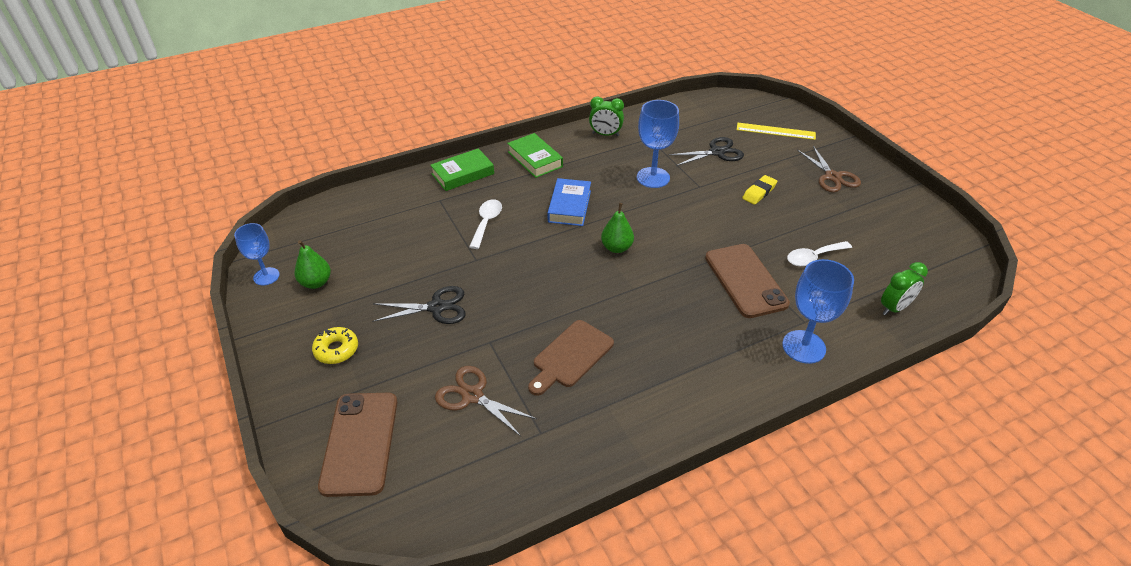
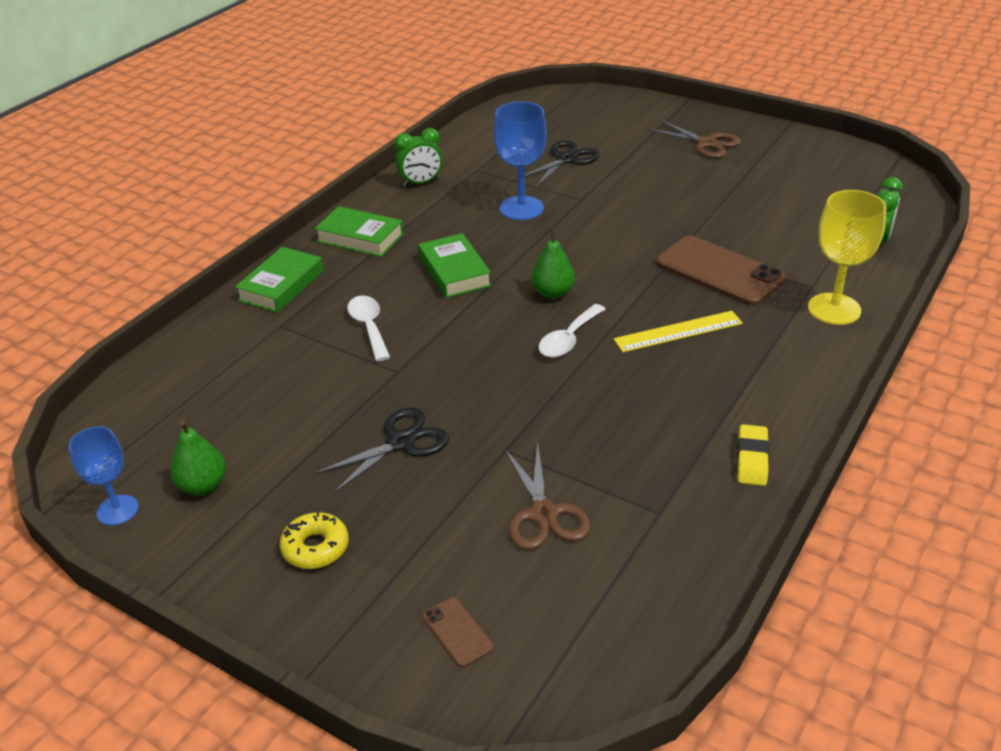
camera: 30 degrees left, 5 degrees down
(359, 443) = (457, 632): brown phone -> brown phone, size x0.45
(472, 396) = (543, 514): brown scissors -> brown scissors turned 105 degrees counterclockwise
(569, 206) = (454, 272): blue book -> green book
(570, 356) = (613, 422): brown cutting board -> none
(759, 192) = (649, 183): yellow eraser -> yellow eraser (752, 459)
(775, 131) = (607, 119): yellow ruler -> yellow ruler (678, 331)
(803, 347) = (834, 309): blue goblet -> yellow goblet
(813, 257) = (762, 224): white spoon -> white spoon (568, 339)

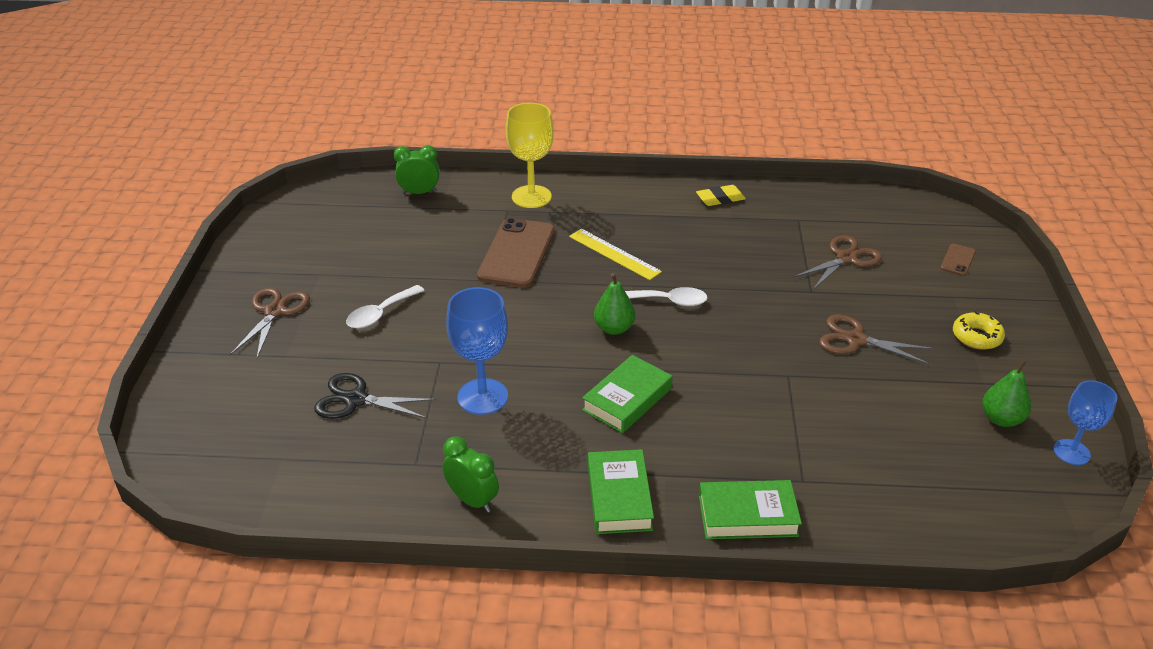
camera: 120 degrees left, 0 degrees up
(369, 327) = (751, 418): white spoon -> white spoon (380, 314)
(401, 443) = (855, 340): black scissors -> brown scissors

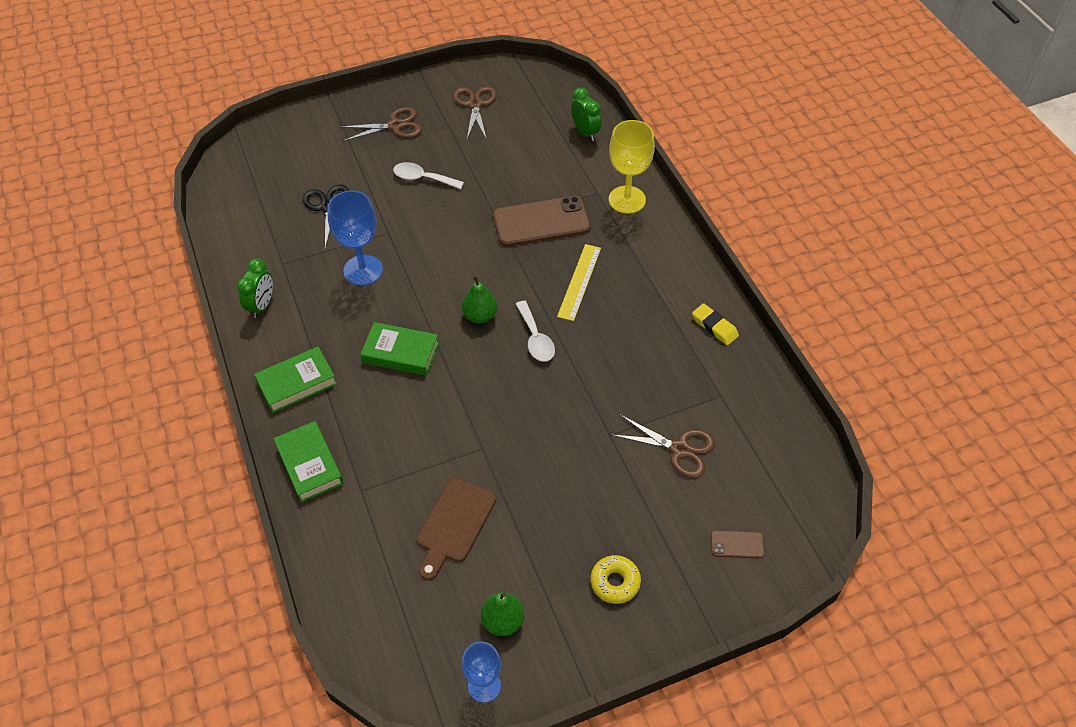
camera: 65 degrees right, 15 degrees up
(855, 340) = (556, 485): brown scissors -> brown scissors (475, 104)
(876, 421) = (454, 524): none -> brown cutting board

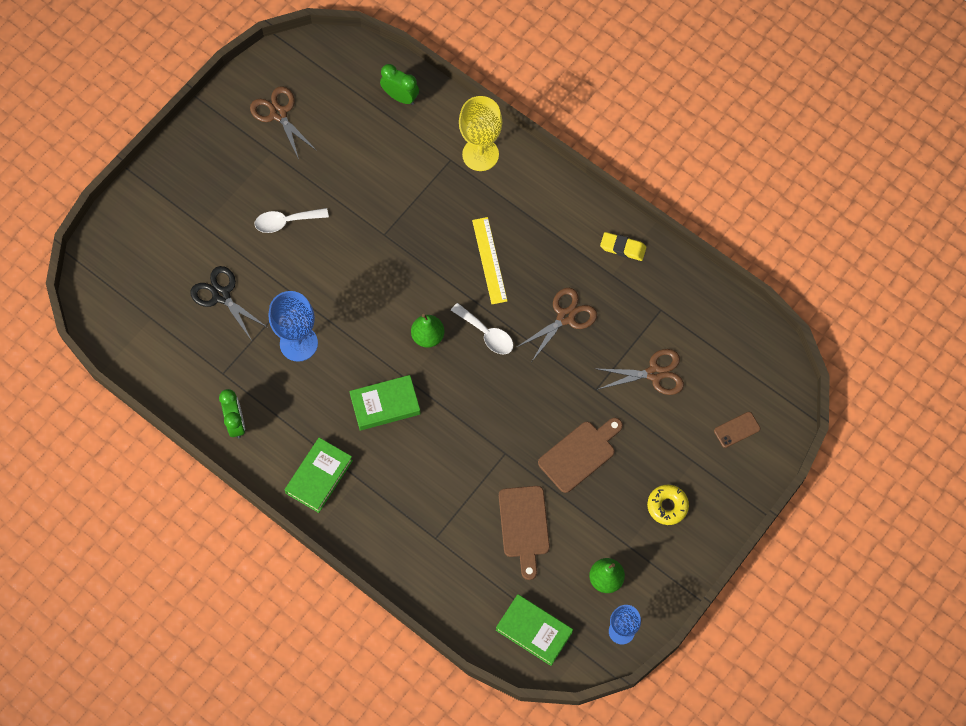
camera: 30 degrees left, 15 degrees up
(309, 464) = (380, 539): green book -> green book (534, 631)
(395, 126) = (220, 175): brown scissors -> brown scissors (565, 317)
(541, 222) = (420, 215): brown phone -> none
(555, 485) = (579, 454): none -> brown cutting board

